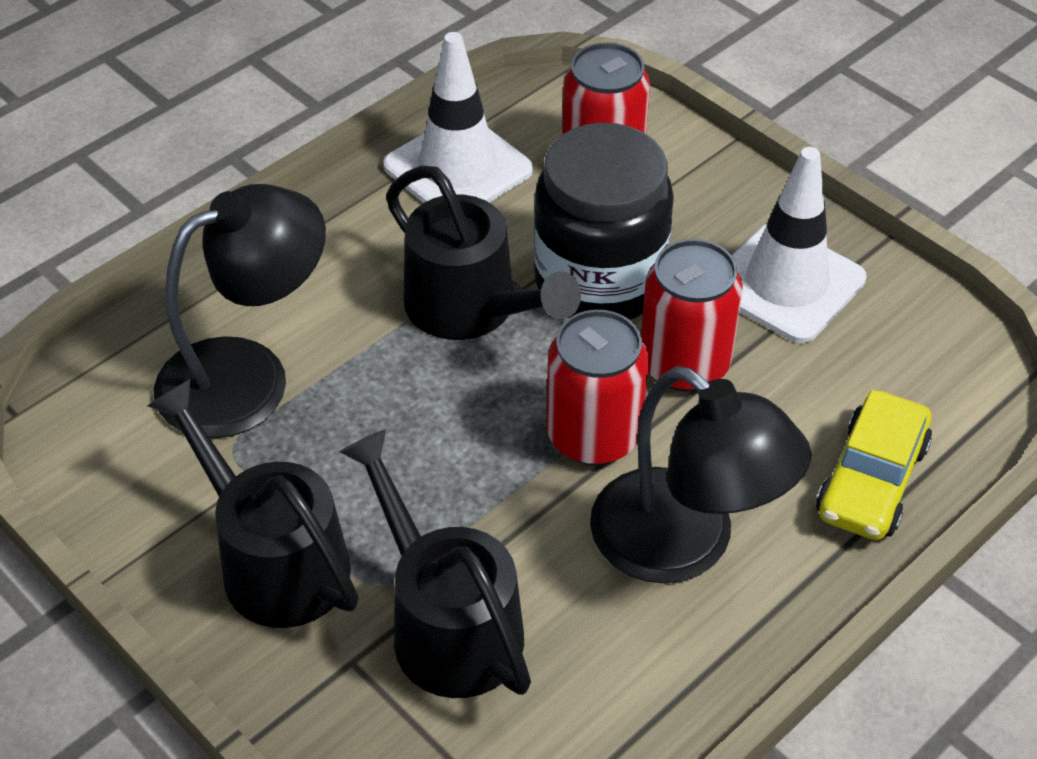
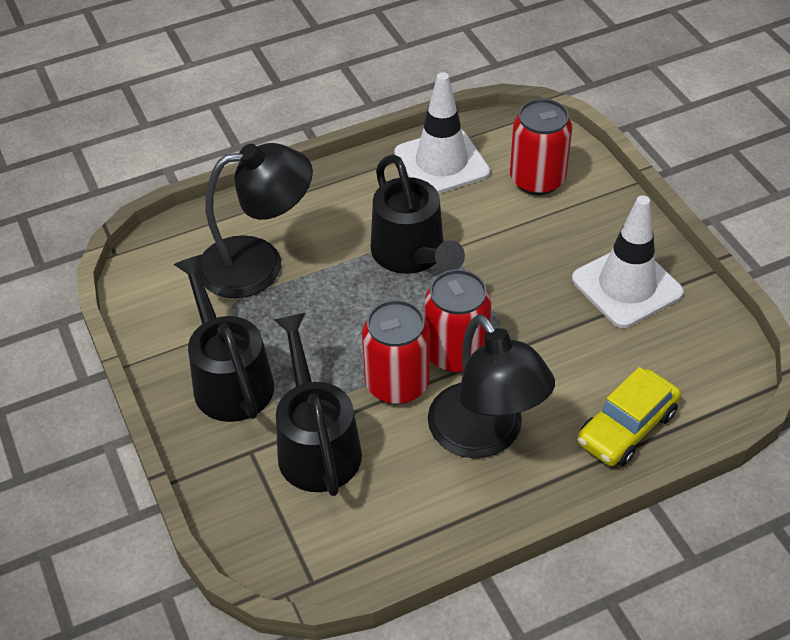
camera: 20 degrees right, 0 degrees up
(599, 283) = (501, 257): black jar -> none
(684, 364) = (535, 322): red can -> red can (397, 384)

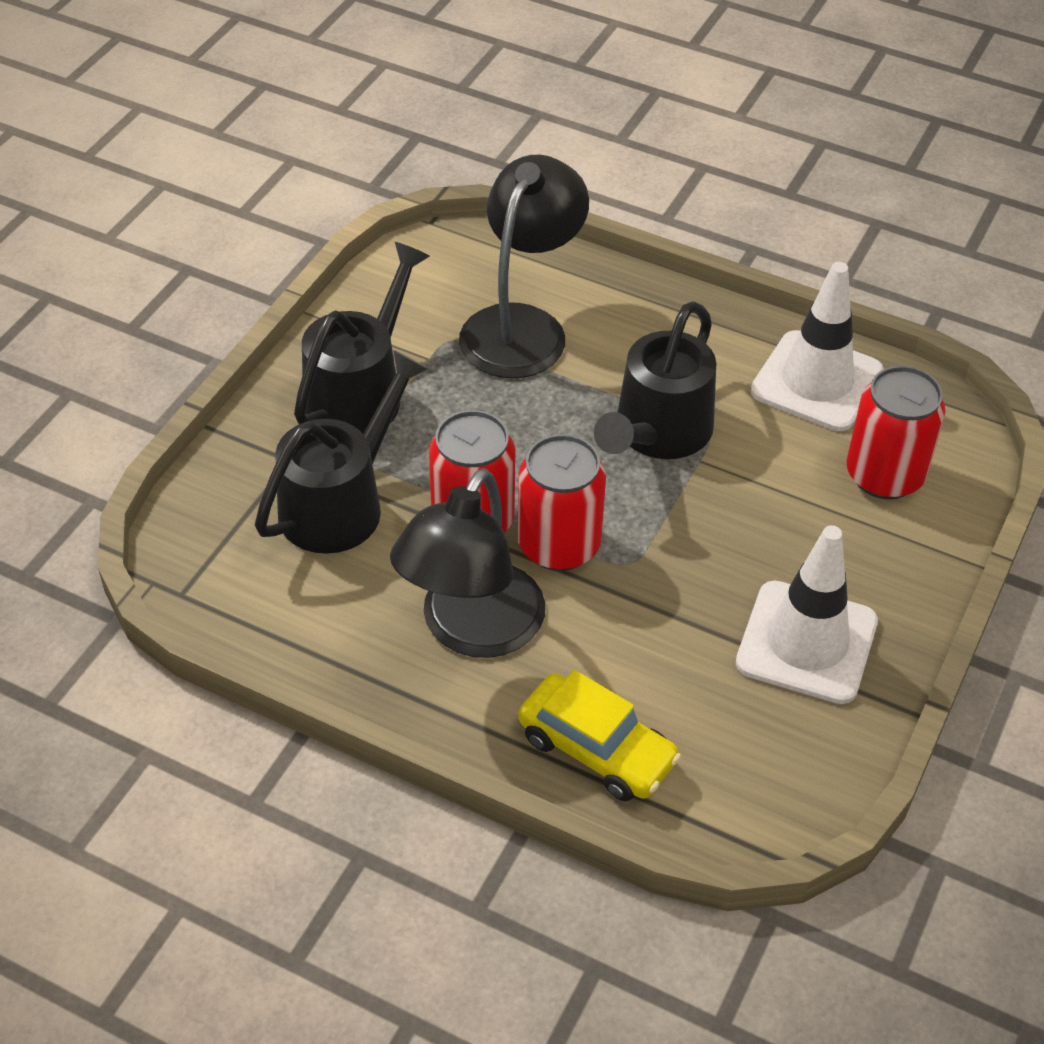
camera: 50 degrees right, 0 degrees up
(258, 264) = (522, 326): black lamp -> black lamp turned 105 degrees counterclockwise
(627, 428) = (597, 749): yellow car -> yellow car turned 150 degrees counterclockwise

